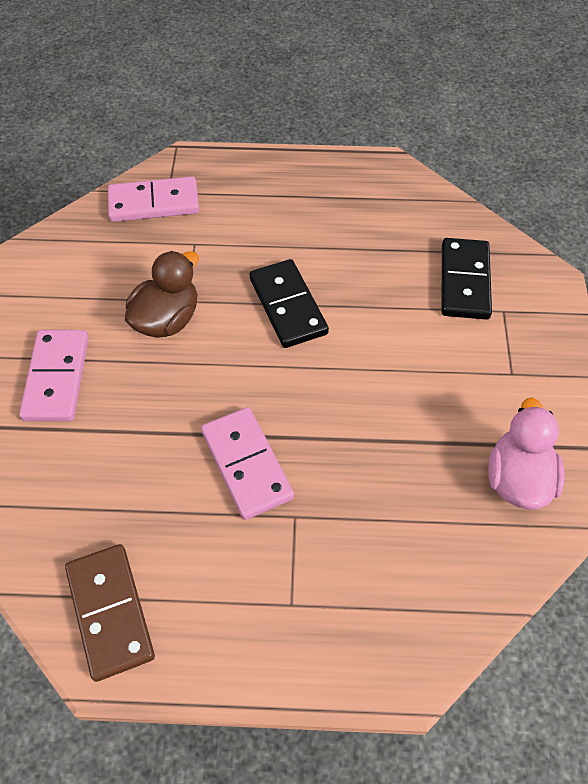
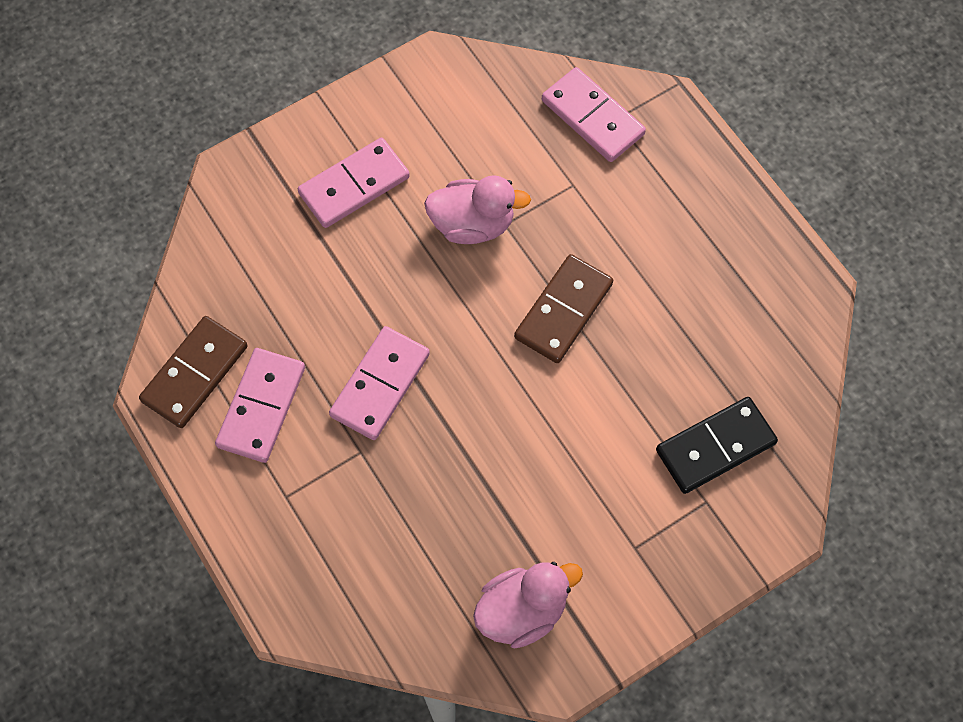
camera: 55 degrees right, 10 degrees up
(167, 320) = (472, 224): brown duck -> pink duck
(190, 572) = (262, 407): none -> pink domino
(288, 306) = (563, 311): black domino -> brown domino

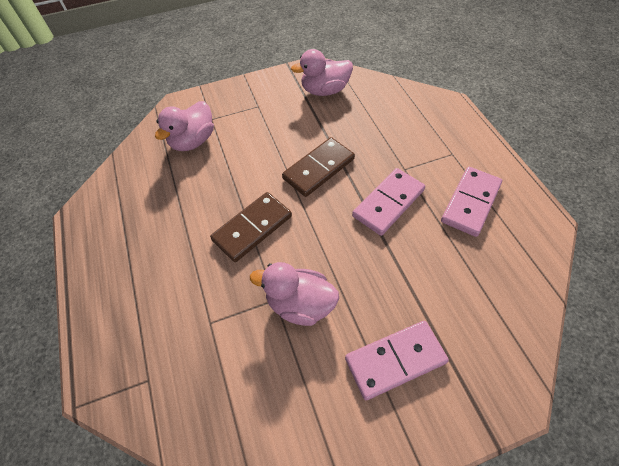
camera: 165 degrees left, 10 degrees down
(195, 374) = (521, 230): brown domino -> brown domino (318, 169)
(592, 117) = (167, 386): pink domino -> none
(715, 446) = (193, 141): black domino -> pink duck

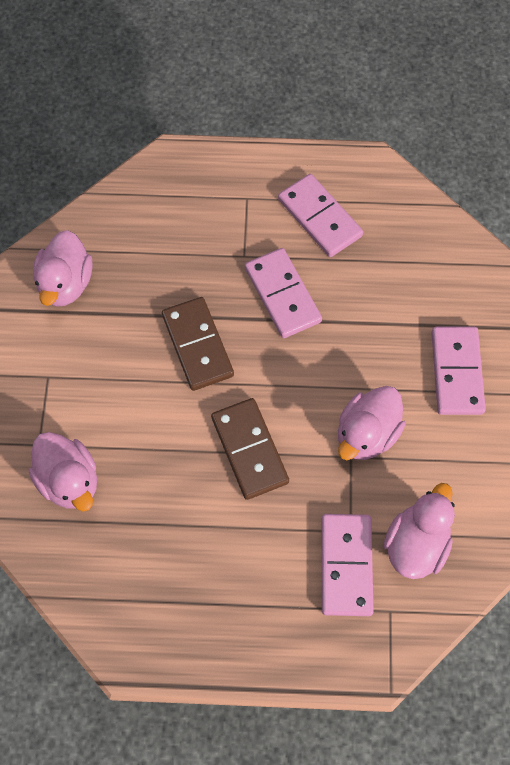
camera: 70 degrees left, 10 degrees up
(179, 330) = (346, 565): none -> pink domino
(215, 381) = (415, 543): none -> pink duck

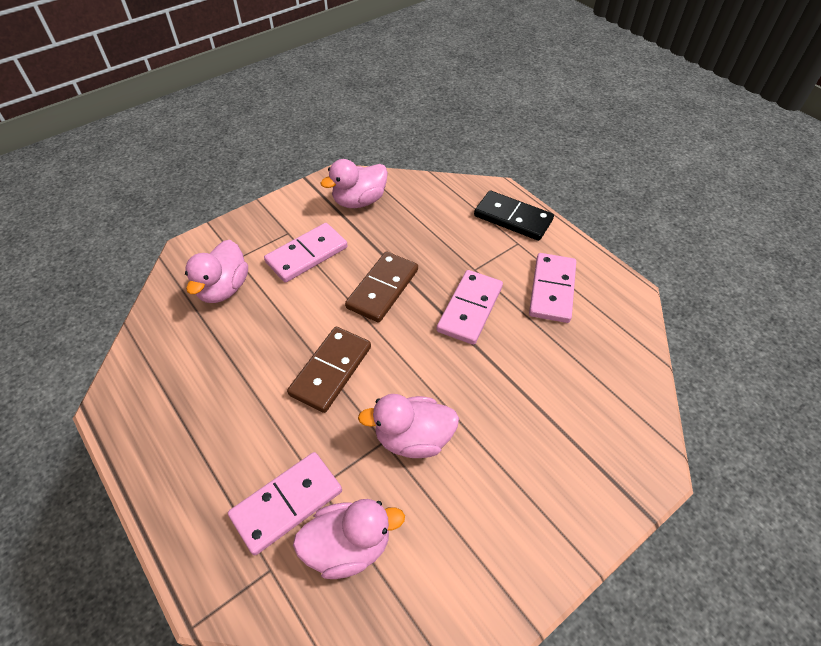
camera: 50 degrees right, 15 degrees down
(215, 176) = (513, 218): none -> black domino
(457, 372) = (531, 468): pink domino -> pink domino (307, 255)

